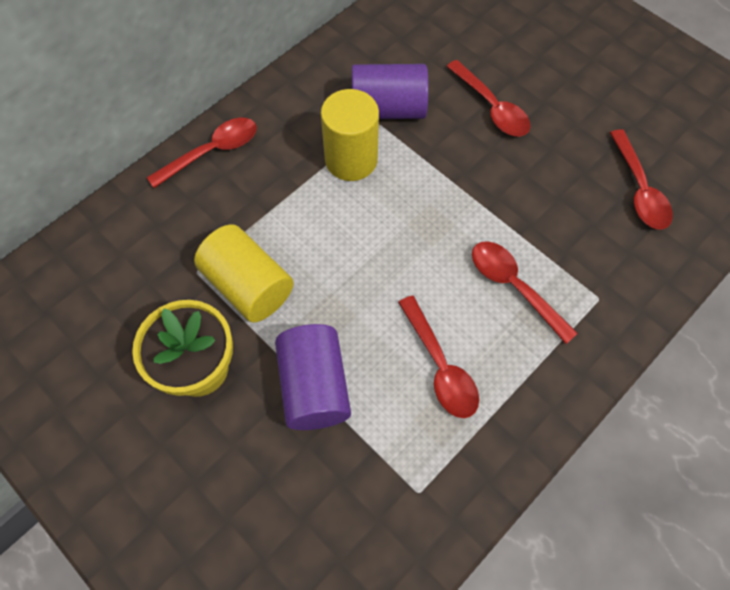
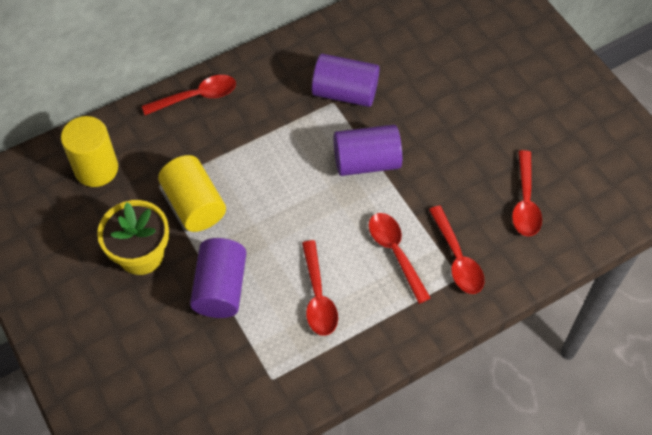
camera: 15 degrees right, 5 degrees down
(351, 160) = (302, 127): yellow cylinder -> yellow cylinder (96, 169)
(441, 184) = (366, 162): none -> purple cylinder
(491, 107) = (429, 109): red spoon -> red spoon (457, 258)

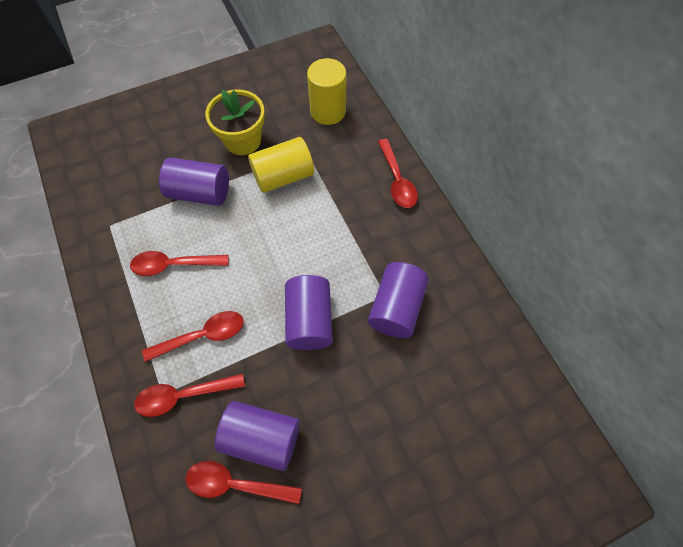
camera: 95 degrees right, 5 degrees up
(483, 187) = (262, 437): none -> purple cylinder

